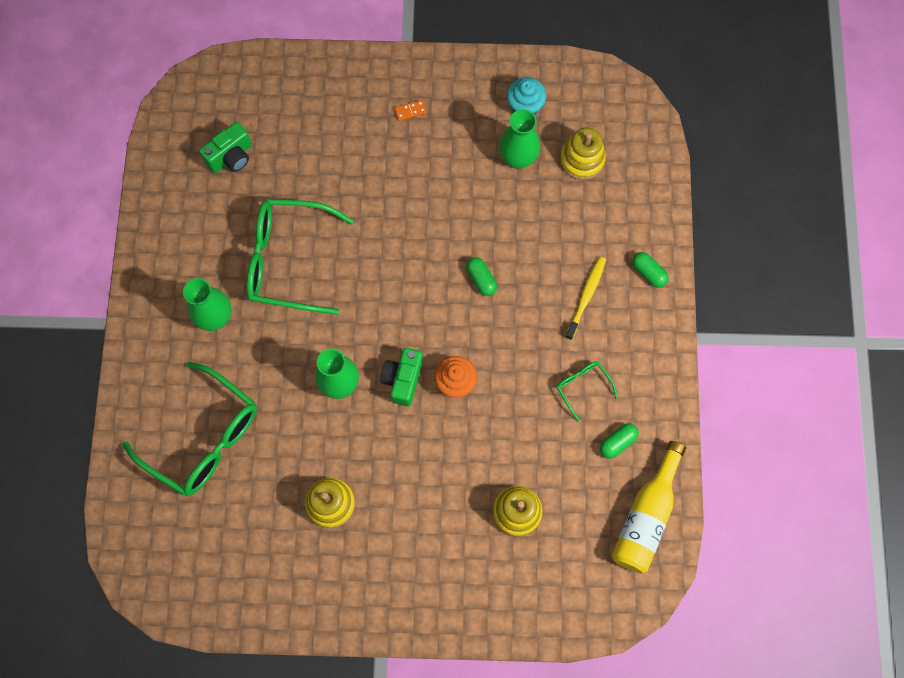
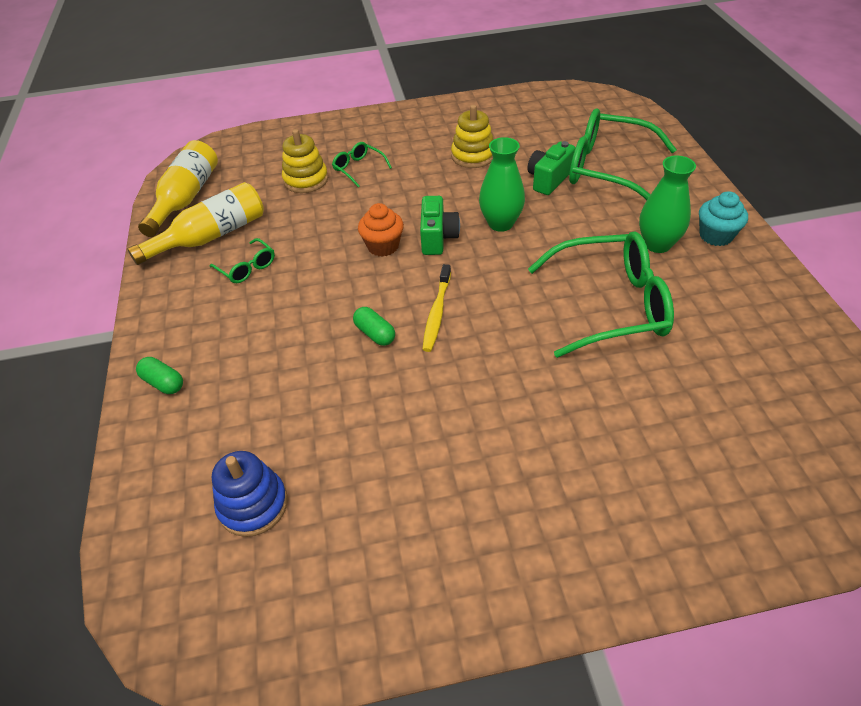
camera: 170 degrees right, 25 degrees down
(231, 157) = (757, 395): green camera -> green camera (548, 180)
(410, 111) = (536, 518): orange domino -> none
(458, 517) = (358, 168): none -> green glasses
(518, 158) = (352, 484): green vase -> none
(525, 106) = (353, 571): turquoise cupcake -> turquoise cupcake (716, 236)
(582, 159) = (253, 505): yellow stacking toy -> blue stacking toy
(586, 296) = (244, 343): yellow toothbrush -> yellow toothbrush (437, 313)
(617, 442) = (211, 236): green capsule -> yellow bottle

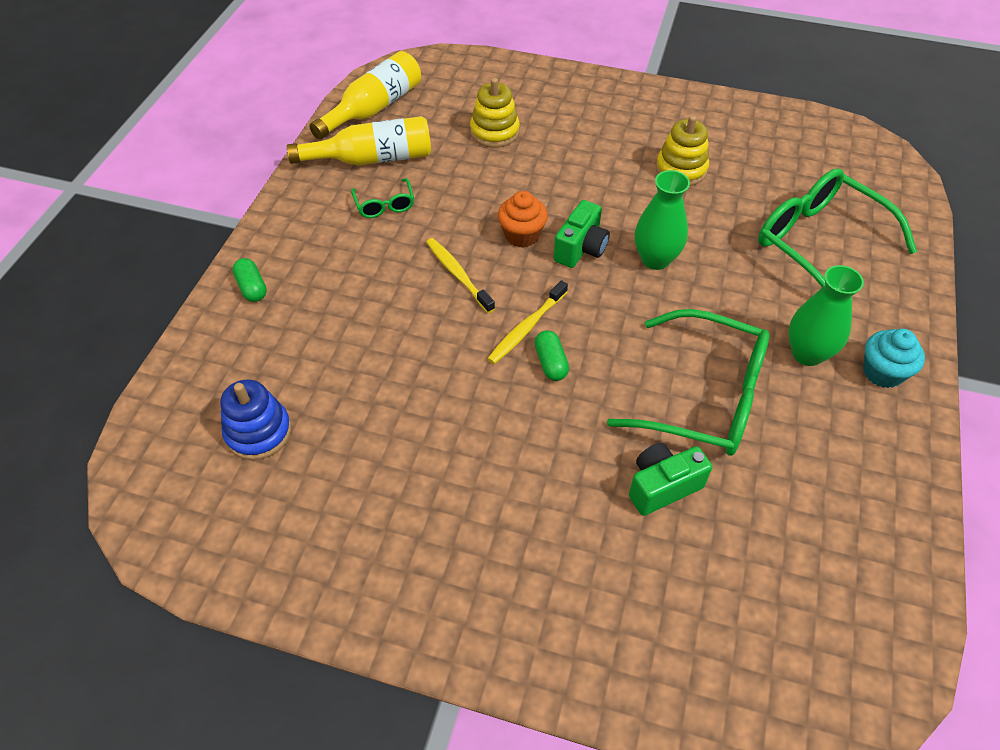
camera: 25 degrees right, 5 degrees up
(350, 296) = (458, 274): none -> yellow toothbrush
(358, 168) = (553, 139): green glasses -> none
(375, 334) = (456, 323): green capsule -> green capsule (550, 363)
(548, 180) = (743, 230): green camera -> green camera (662, 486)

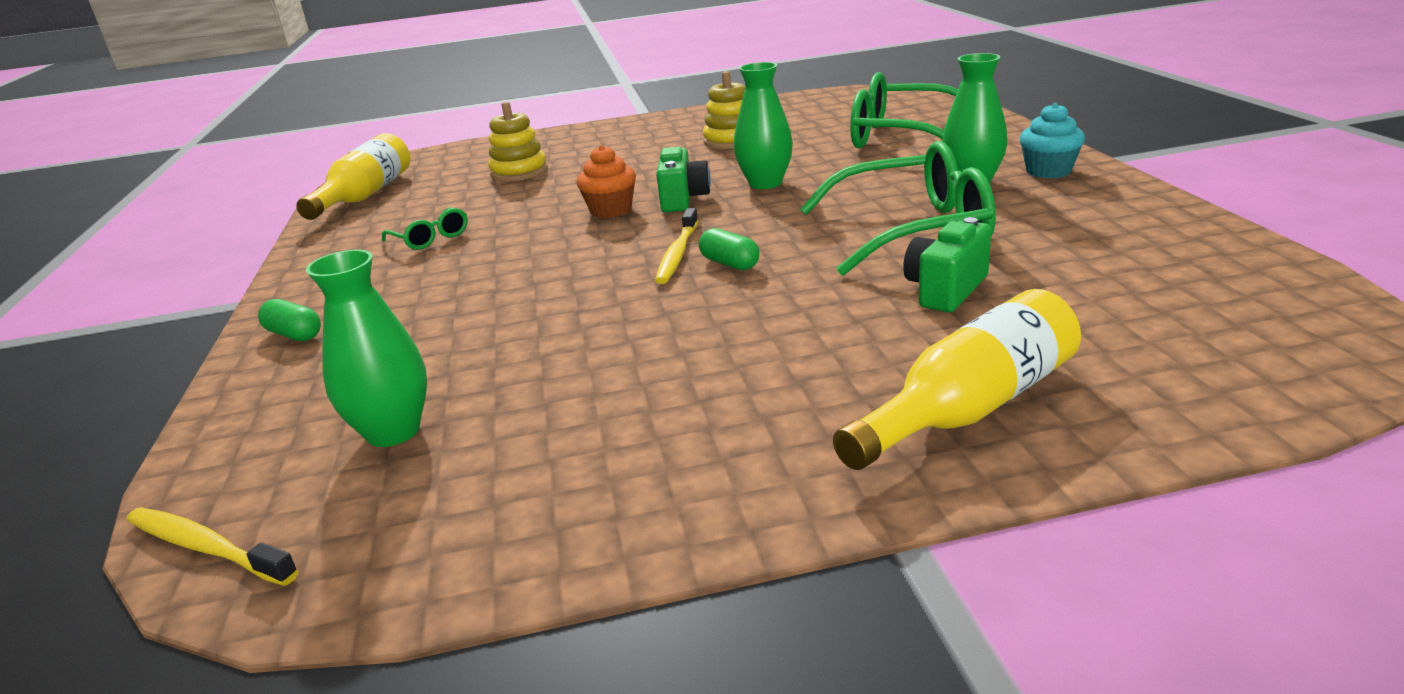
camera: 25 degrees left, 25 degrees down
(258, 432) = (393, 431): blue stacking toy -> green vase
(372, 159) = (389, 220): yellow bottle -> yellow bottle (969, 408)
(458, 274) = (562, 249): yellow toothbrush -> yellow toothbrush (206, 547)

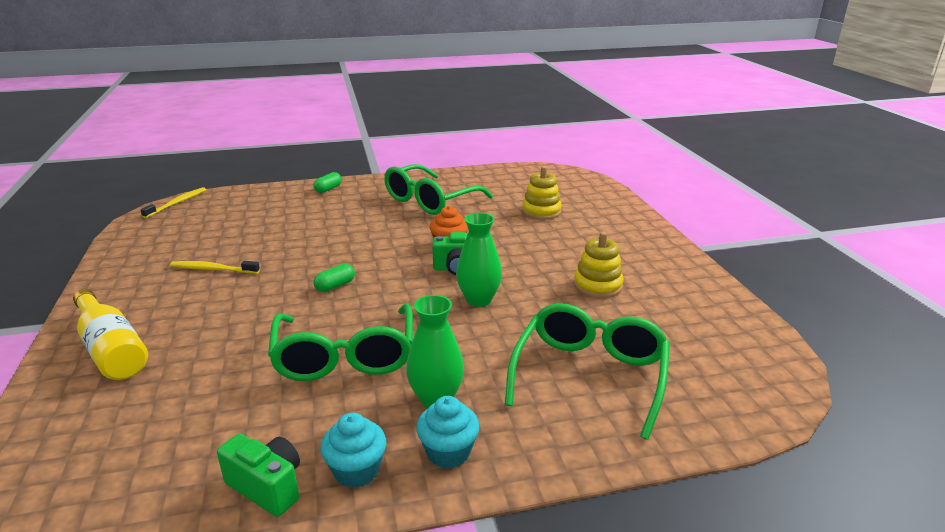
camera: 85 degrees right, 0 degrees up
(365, 195) = (512, 175): yellow bottle -> none
(393, 431) = (223, 220): green vase -> none
(431, 238) = (430, 201): green glasses -> green glasses, size x2.21
(677, 254) = (361, 270): yellow toothbrush -> yellow toothbrush (213, 269)
(946, 290) = (242, 358): green camera -> green camera (267, 487)
(1104, 199) = (356, 470): none -> turquoise cupcake

